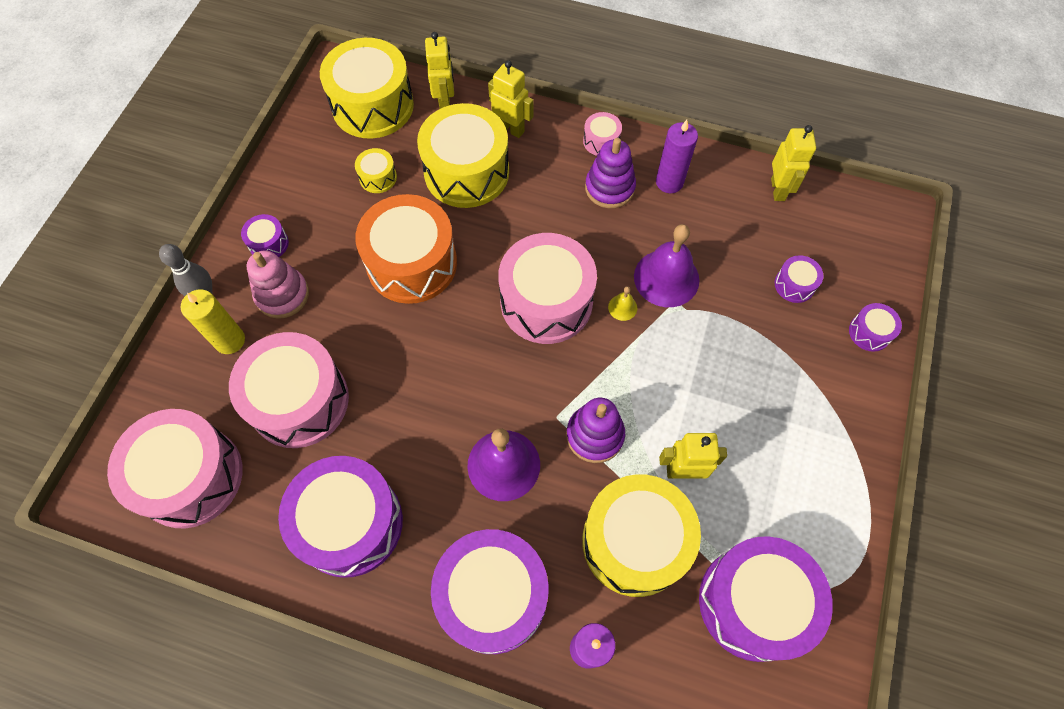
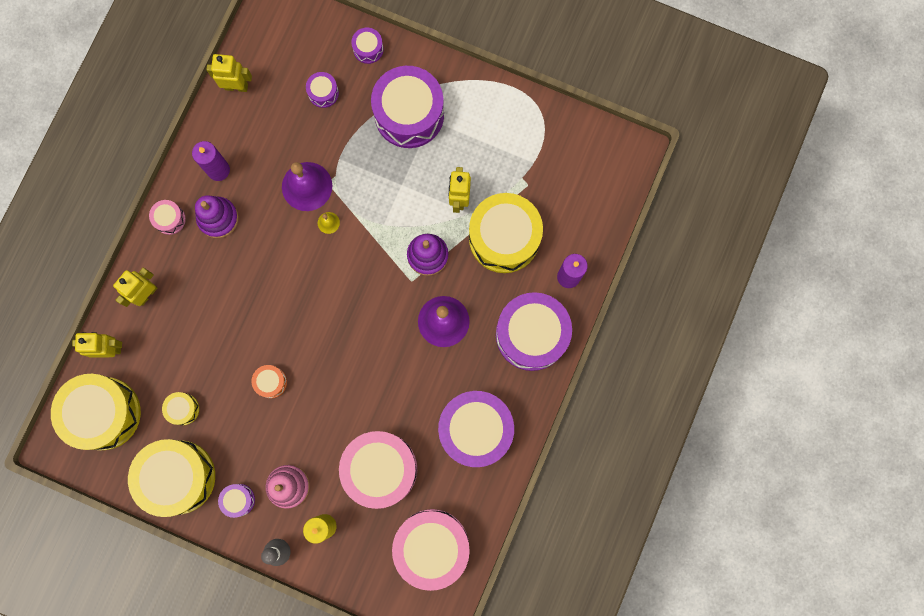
camera: 85 degrees left, 15 degrees up
(412, 263) = (271, 382): orange drum -> orange drum, size x0.44
(466, 172) = (187, 334): yellow drum -> yellow drum (178, 477)
(546, 302) = (317, 279): pink drum -> none
(753, 603) = (548, 169): purple drum -> purple drum (409, 114)

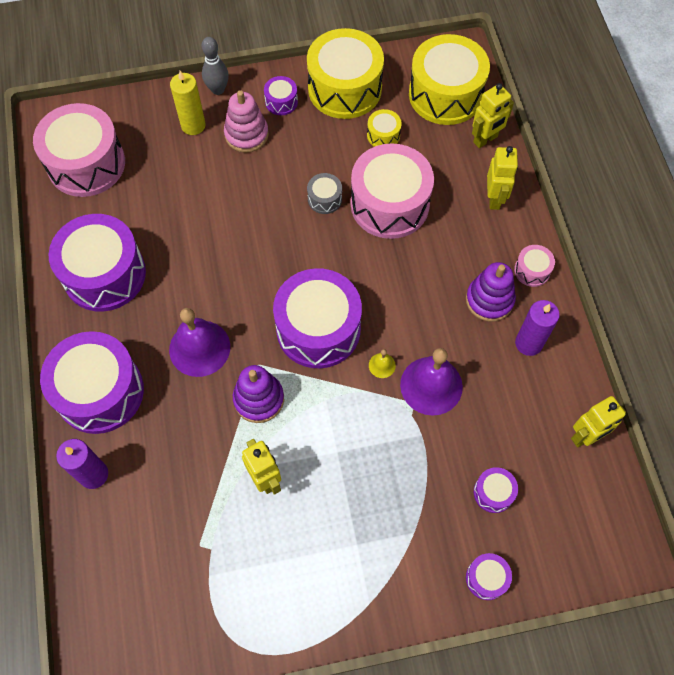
camera: 145 degrees right, 15 degrees down
(271, 382) = (324, 199): orange drum -> grey drum
(380, 469) = (174, 192): pink drum -> pink drum (389, 204)
(409, 114) = (385, 534): purple drum -> purple drum (318, 329)
(504, 238) = (189, 469): yellow drum -> none

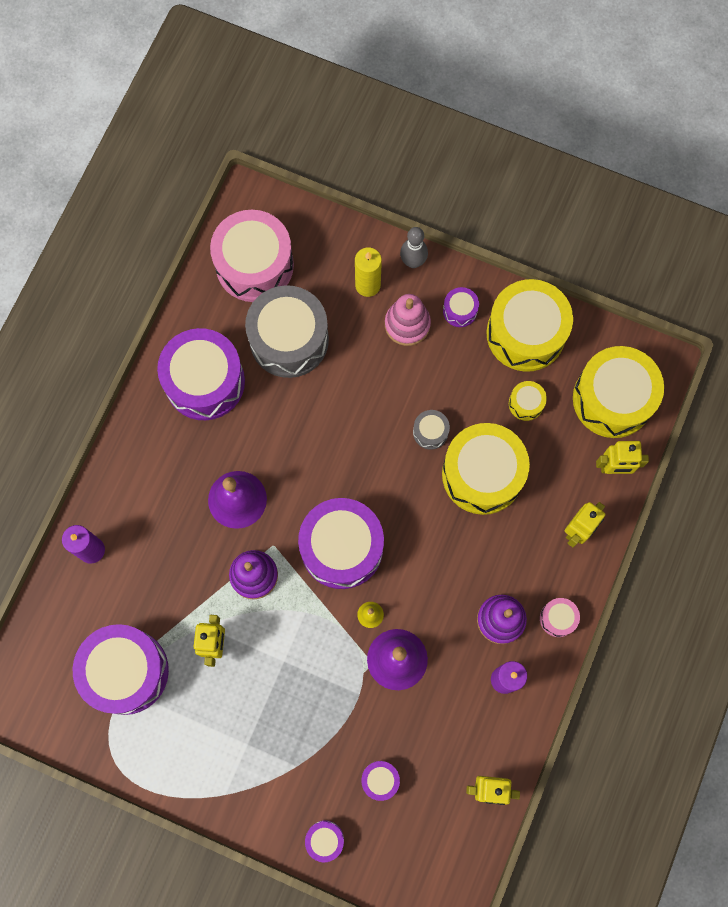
camera: 35 degrees right, 10 degrees up
(100, 392) = (138, 484): purple drum -> purple drum (126, 671)
(156, 201) = (289, 339): none -> grey drum
(389, 204) = (482, 474): pink drum -> yellow drum

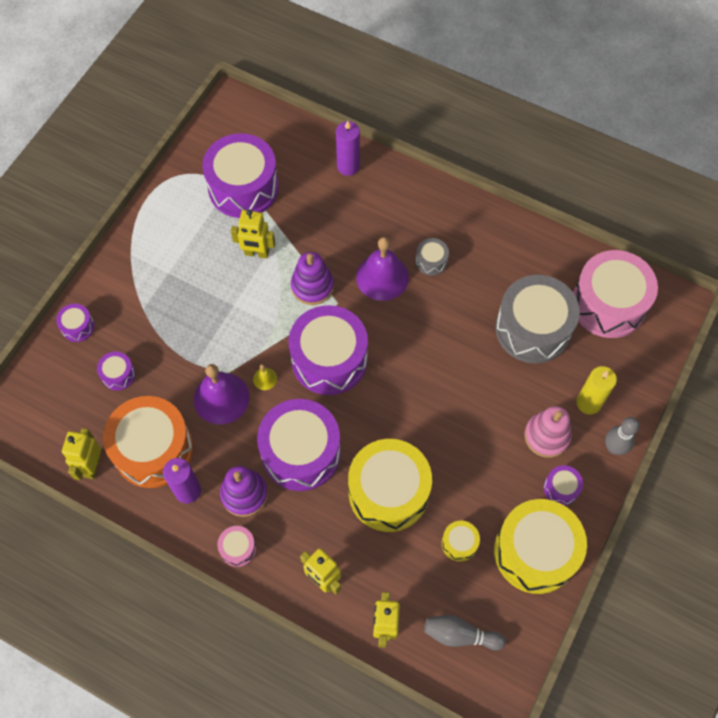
camera: 95 degrees right, 10 degrees down
(205, 381) = (493, 257): purple drum -> purple drum (301, 452)
(430, 432) = (434, 447): grey drum -> grey drum (431, 261)
(463, 724) = (153, 449): none -> orange drum
(612, 399) = (460, 635): yellow drum -> grey bowling pin

